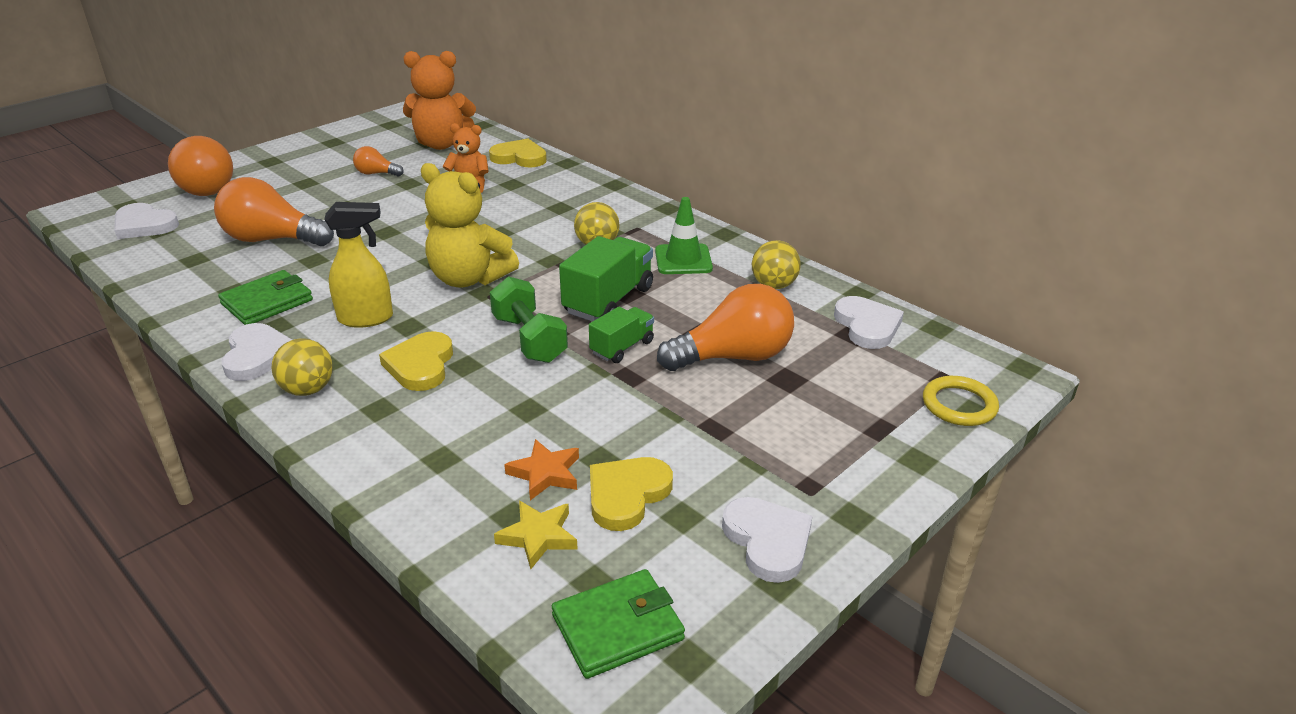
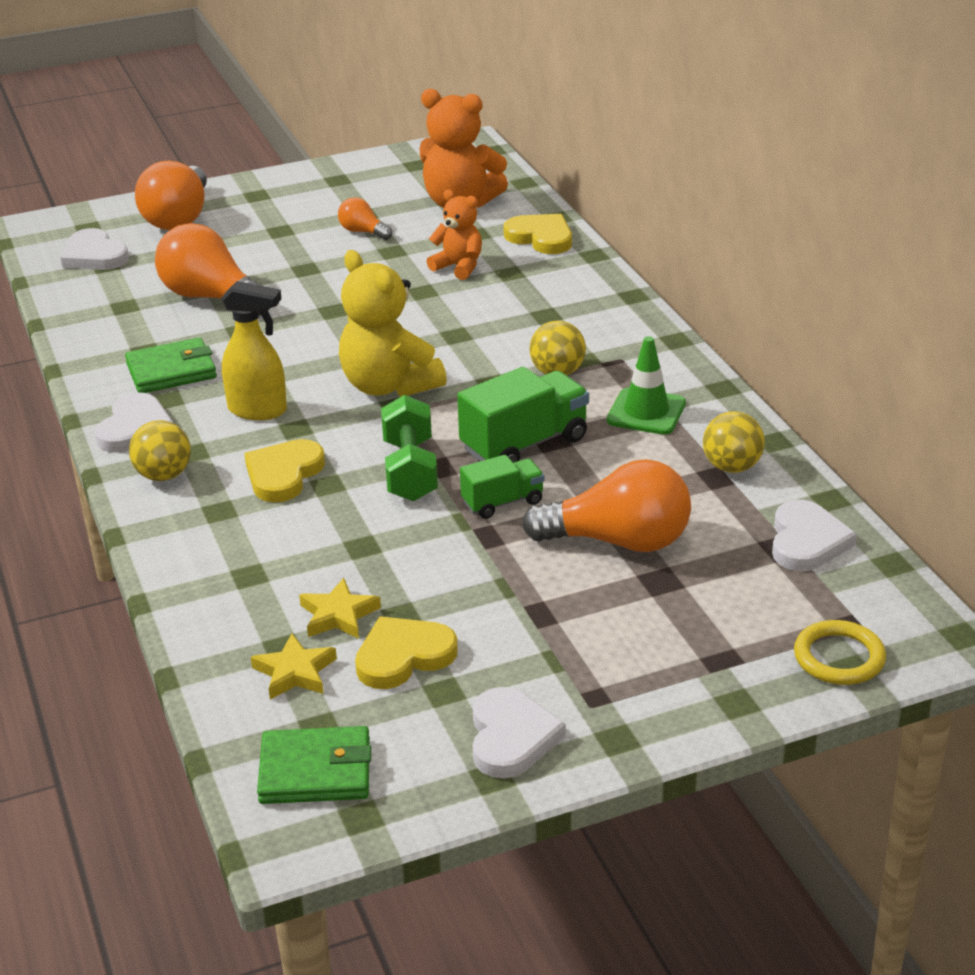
camera: 25 degrees right, 0 degrees up
(545, 473) = (338, 615): orange star -> yellow star

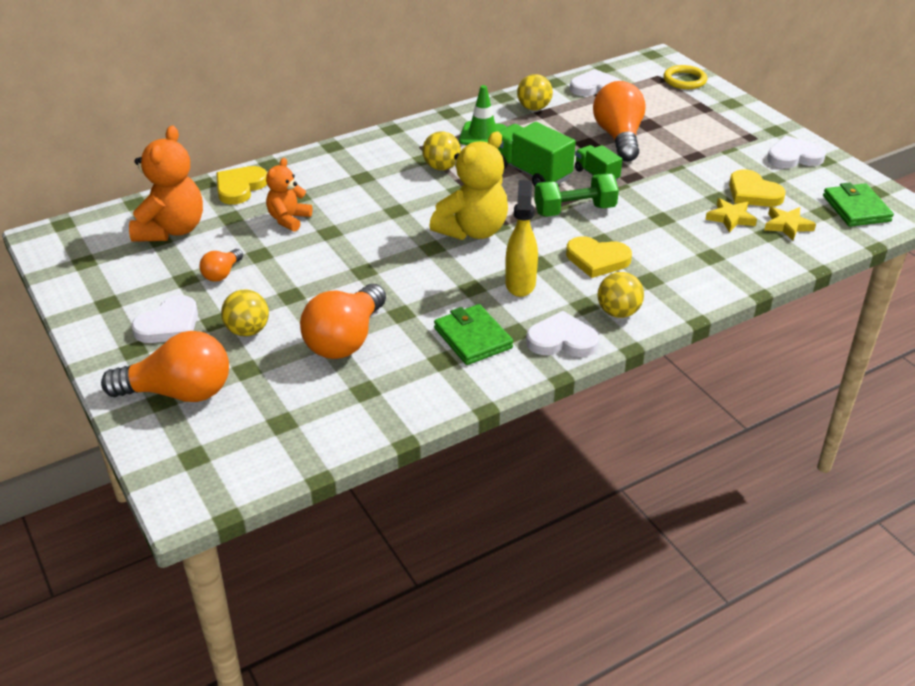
camera: 100 degrees left, 5 degrees up
(94, 255) = (261, 435): white heart -> white heart (169, 325)
(255, 247) = (248, 331): none -> yellow ball

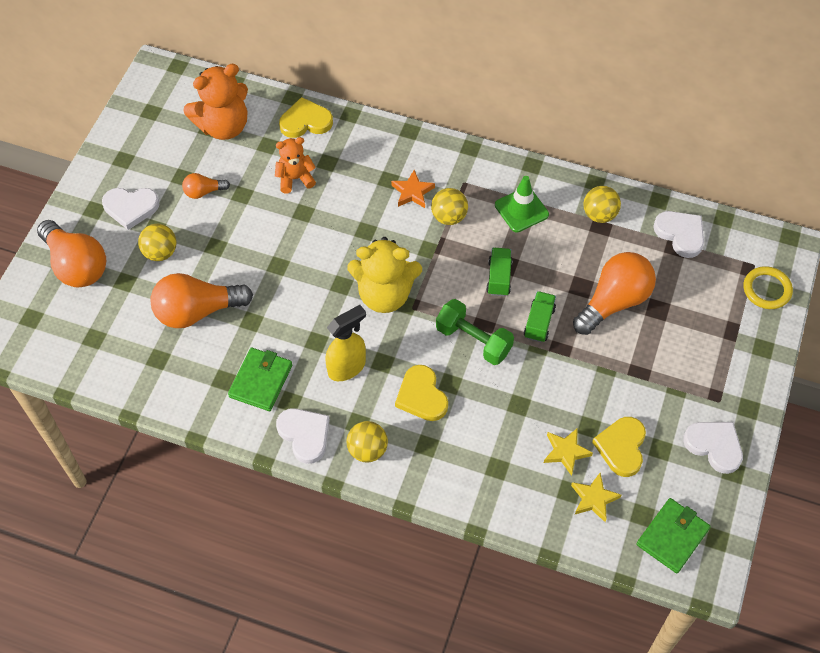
camera: 50 degrees right, 20 degrees up
(392, 172) = (412, 192): none -> orange star
(531, 173) = (499, 278): green truck -> green truck, size x0.60

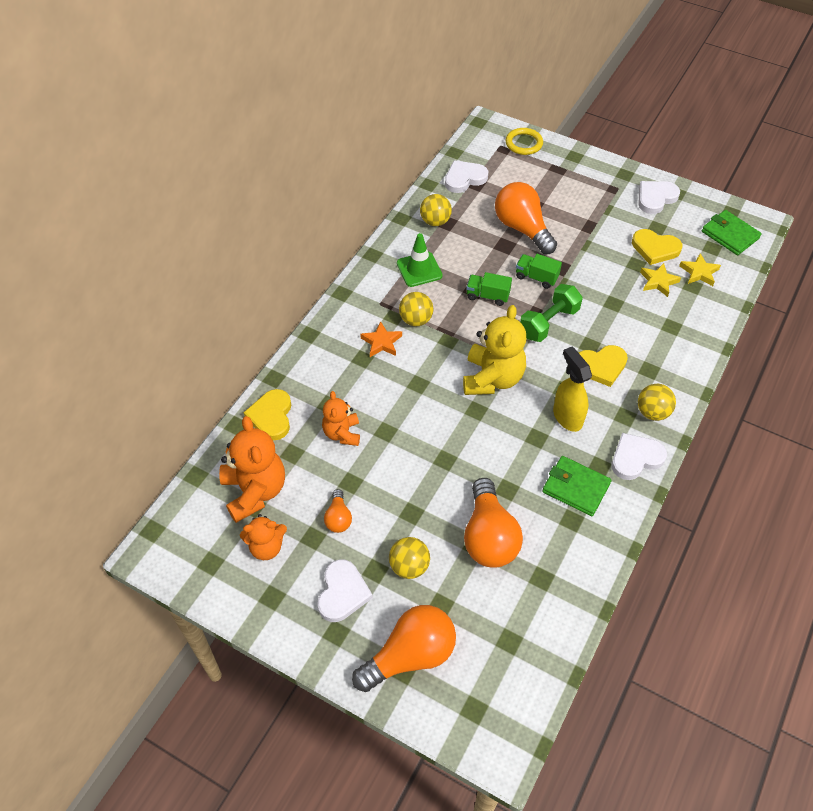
camera: 80 degrees left, 5 degrees down
(169, 146) = (266, 547): none -> orange teddy bear

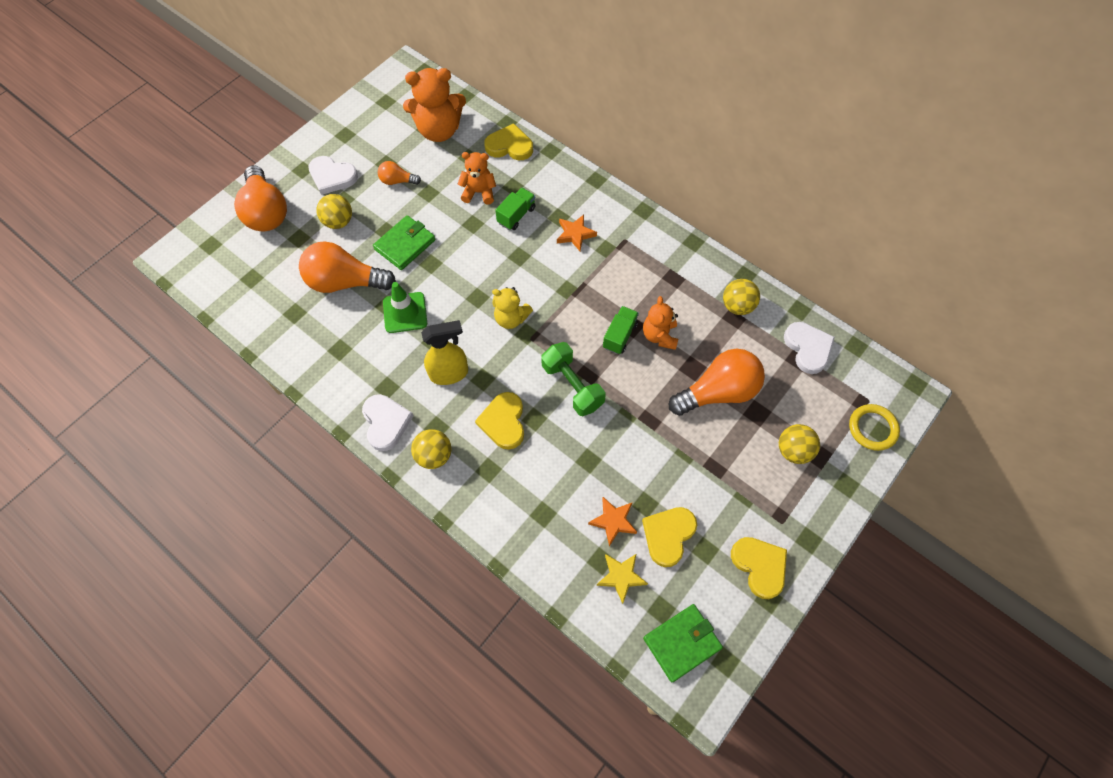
camera: 100 degrees right, 10 degrees up
(266, 547) = (387, 134): orange teddy bear -> orange teddy bear (659, 336)
(416, 320) = (598, 266): yellow ball -> yellow ball (793, 450)
(419, 269) = (666, 280): green traffic cone -> green traffic cone (405, 312)
(492, 378) = (511, 318): yellow teddy bear -> yellow teddy bear, size x0.60
(536, 277) = (639, 389): green truck -> green truck (516, 215)
(576, 488) = (370, 361): green wallet -> green wallet (405, 244)
(655, 198) = (759, 566): white heart -> yellow heart
(658, 281) = (613, 521): yellow star -> orange star

